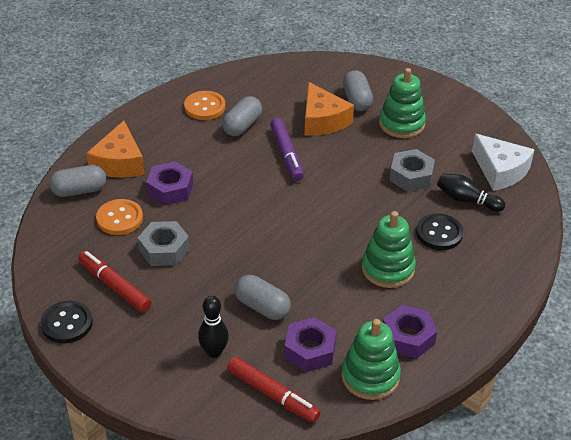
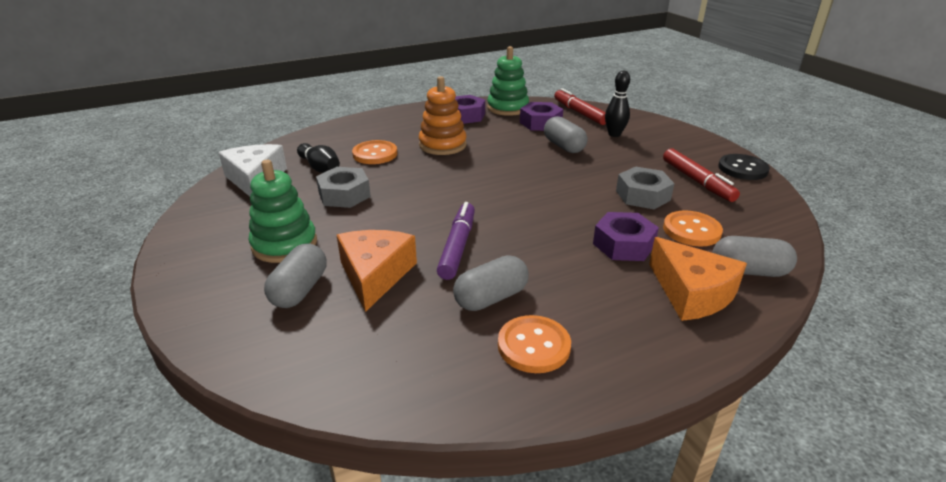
camera: 155 degrees left, 10 degrees down
(119, 162) = (691, 293): orange cheese -> orange cheese turned 120 degrees clockwise
(388, 269) = (442, 145): green stacking toy -> orange stacking toy
(439, 233) = (375, 154): black button -> orange button

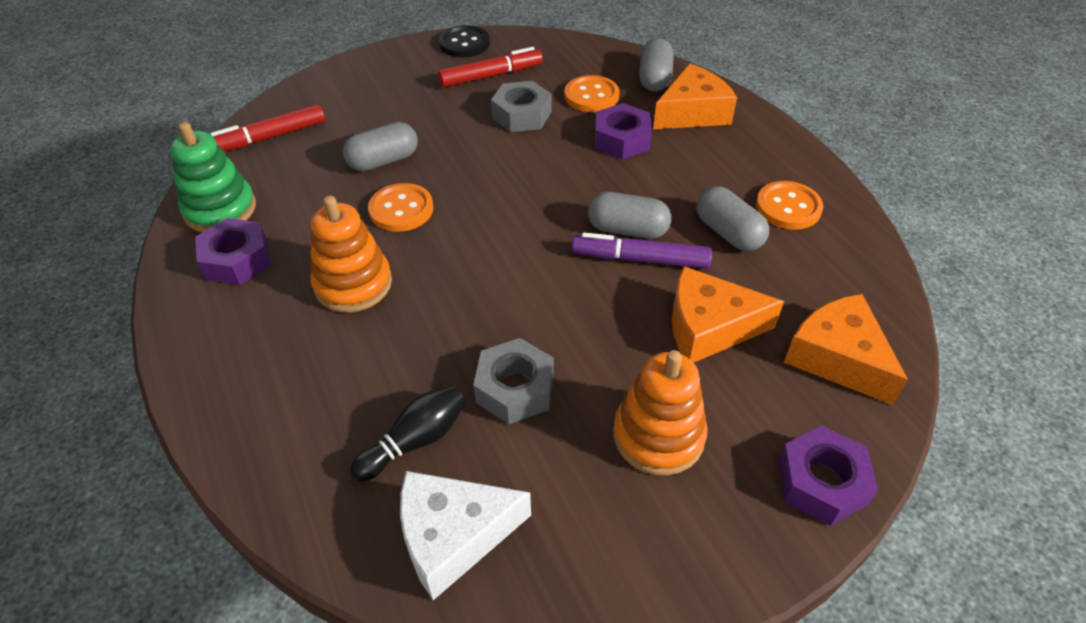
camera: 90 degrees left, 15 degrees up
(284, 244) = (658, 435): green stacking toy -> orange stacking toy
(300, 290) = (752, 395): grey capsule -> grey capsule (627, 230)
(319, 346) = (837, 358): none -> orange cheese
(375, 154) = (372, 368): orange button -> orange button (401, 209)
(540, 123) = (295, 177): purple nut -> purple nut (821, 482)
(614, 134) = (354, 115): black bowling pin -> none

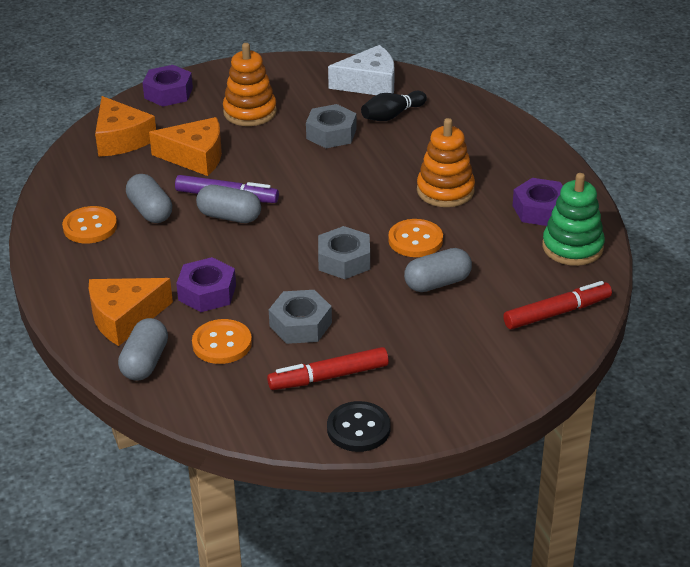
camera: 175 degrees left, 10 degrees down
(483, 181) = (344, 260): none -> grey nut

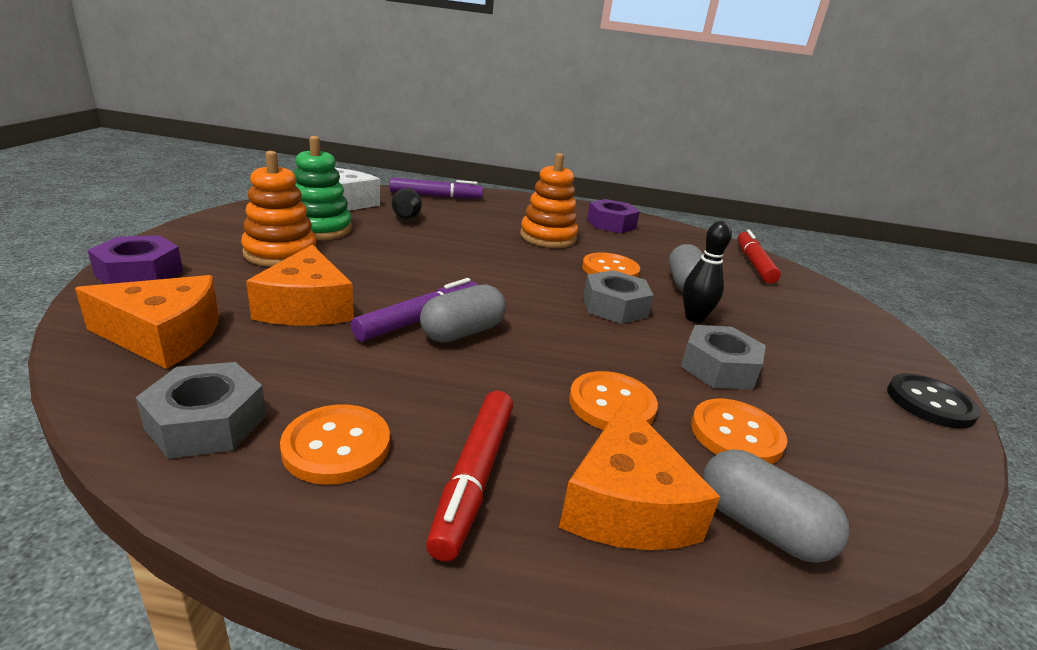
camera: 65 degrees left, 10 degrees down
(150, 211) = (373, 378): grey capsule -> none
(195, 157) = (306, 307): orange cheese -> orange cheese turned 135 degrees clockwise
(207, 292) = (612, 404): purple nut -> orange button
(329, 377) = (827, 386): red marker -> red marker (474, 477)
(331, 134) = (391, 239): grey nut -> grey nut (207, 422)
(372, 300) = (694, 318): none -> black bowling pin
(457, 107) = (436, 196): none -> purple marker
(572, 247) = (669, 232): green stacking toy -> green stacking toy (319, 229)

